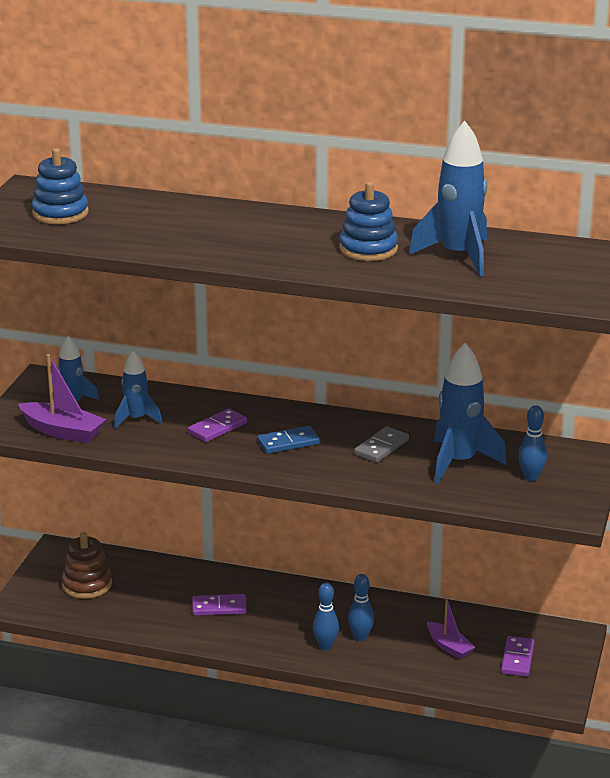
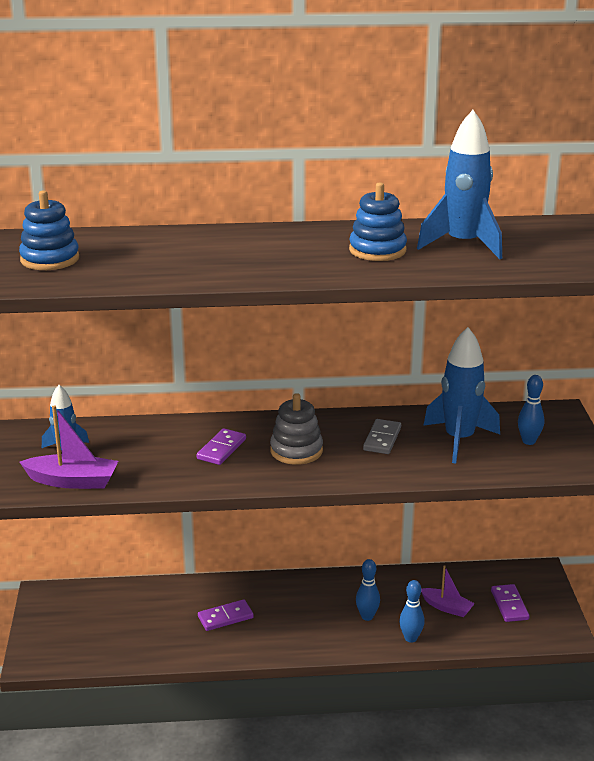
camera: 20 degrees left, 0 degrees up
(87, 584) = (89, 623): brown stacking toy -> none
(136, 419) = (138, 455): blue rocket -> none
(288, 443) = (296, 451): blue domino -> grey stacking toy
(325, 646) = (342, 632): blue bowling pin -> blue bowling pin (410, 638)

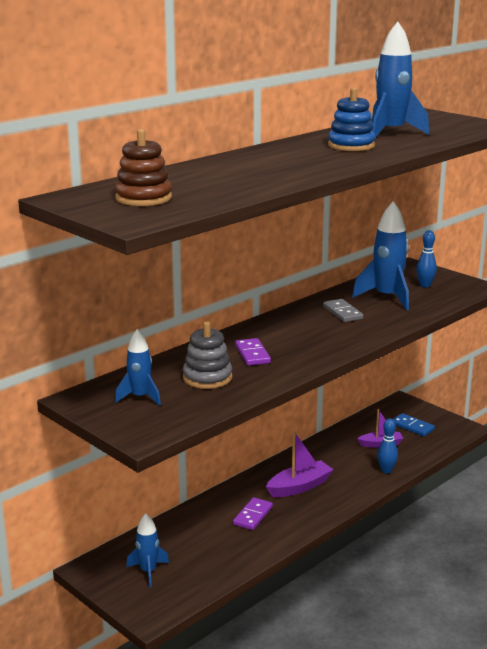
camera: 40 degrees left, 5 degrees down
(50, 259) = (143, 198): blue stacking toy -> brown stacking toy
(72, 481) = (183, 412): purple boat -> purple boat (299, 487)
(79, 622) = (148, 571): none -> blue rocket
(296, 451) = (303, 337): grey stacking toy -> grey stacking toy (207, 378)
(367, 616) = (342, 471): blue bowling pin -> none
(509, 605) = (412, 427): purple domino -> blue domino

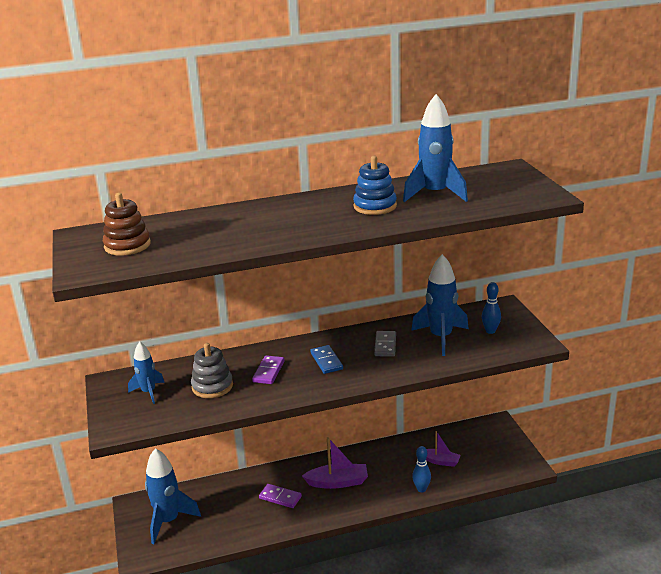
camera: 30 degrees right, 5 degrees up
(148, 571) = (168, 521): blue rocket -> blue rocket, size x1.66
(253, 516) = (280, 497): purple domino -> purple domino turned 60 degrees clockwise
(412, 427) = (483, 452): blue domino -> blue domino (326, 361)

